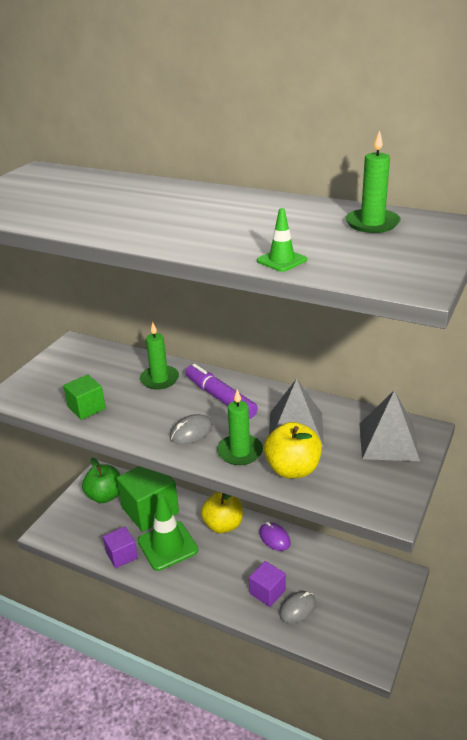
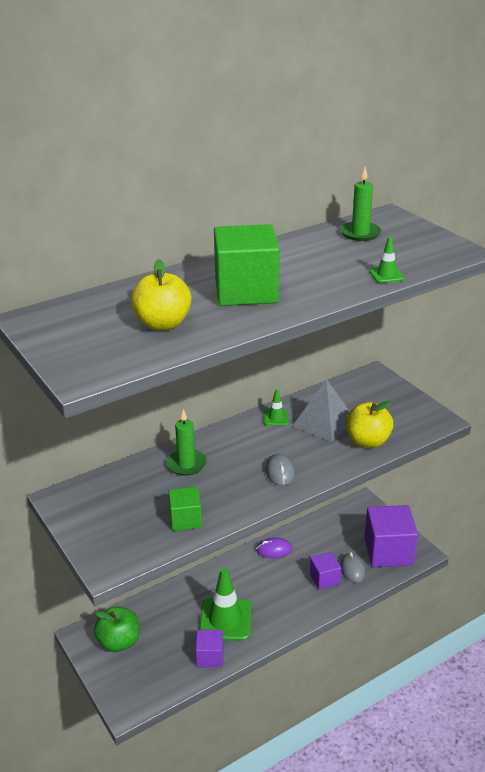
camera: 60 degrees left, 0 degrees up
(150, 510) = (171, 615): green cube -> green cube (246, 291)
(220, 398) = (249, 442): purple marker -> none
(223, 525) = (233, 574): yellow apple -> yellow apple (163, 324)
(240, 452) = (327, 457): green candle -> none
(273, 398) = (276, 418): none -> green traffic cone
(349, 628) = (388, 551): none -> purple cube
(388, 441) = (373, 391): grey pyramid -> none

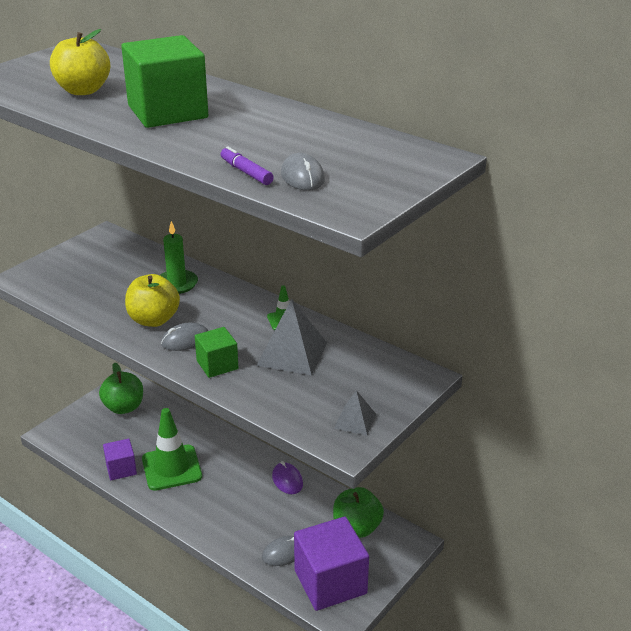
camera: 70 degrees right, 0 degrees up
(185, 519) = (92, 301): green cube -> green cube (217, 365)
(324, 579) = (258, 531): purple cube -> none
(340, 525) = (357, 528): none -> green apple
(360, 233) = (361, 147): green candle -> none
(367, 441) = (269, 391): yellow apple -> yellow apple (153, 320)
(386, 275) = (246, 172): green traffic cone -> purple marker
(402, 258) = (302, 177): none -> grey mouse
(415, 411) = (355, 421): none -> grey pyramid

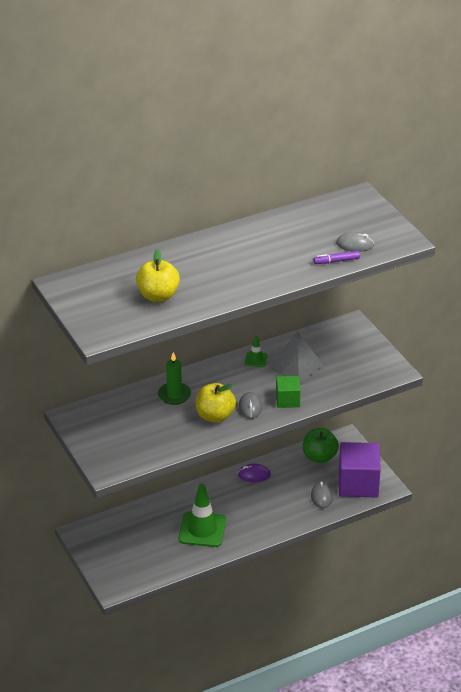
camera: 65 degrees left, 5 degrees up
(121, 469) = (185, 557): purple cube -> none
(124, 407) = (110, 540): green apple -> none
(167, 112) = (224, 269): green cube -> none
(355, 421) = (377, 362): grey pyramid -> none

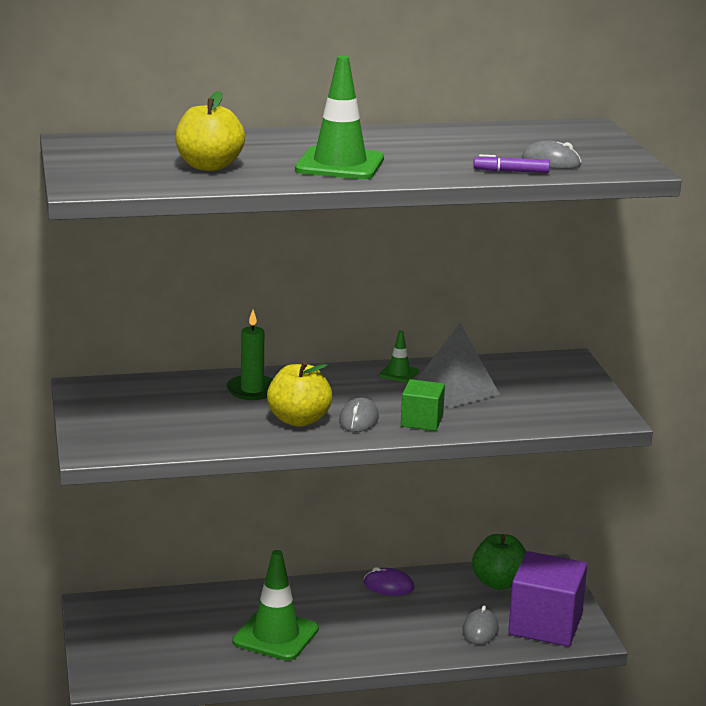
camera: 15 degrees right, 15 degrees down
(233, 276) = (340, 164): none -> green traffic cone

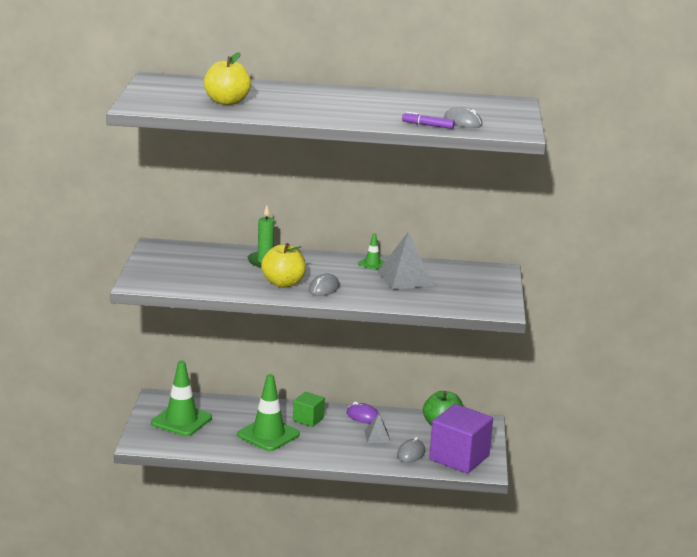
camera: 15 degrees right, 0 degrees up
(340, 164) = (314, 109): green traffic cone -> green traffic cone (181, 420)
(422, 421) = (366, 295): green cube -> green cube (308, 419)
(423, 612) = (377, 436): none -> grey pyramid

